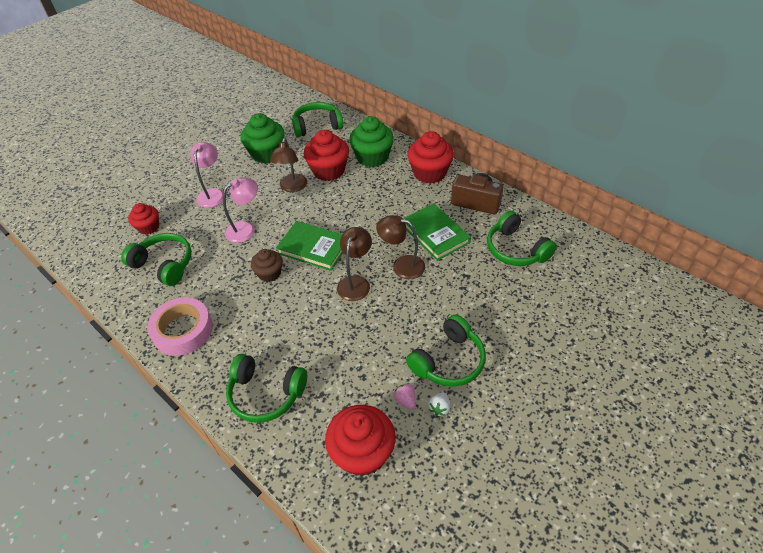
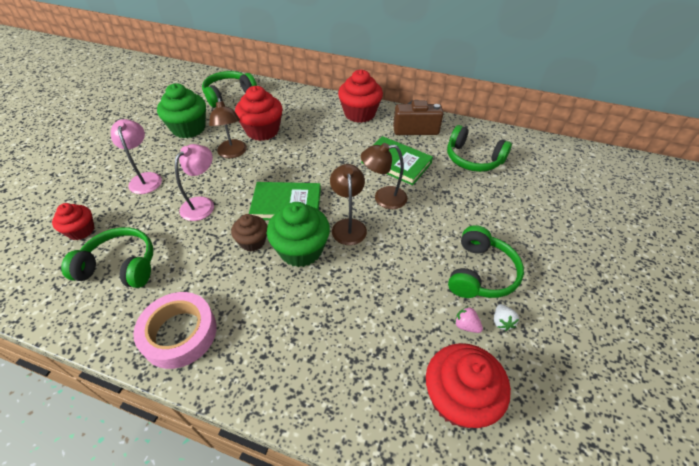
camera: 25 degrees left, 0 degrees up
(266, 393) = (317, 372): green headphones -> none
(372, 157) = (299, 111): green cupcake -> green cupcake (301, 250)

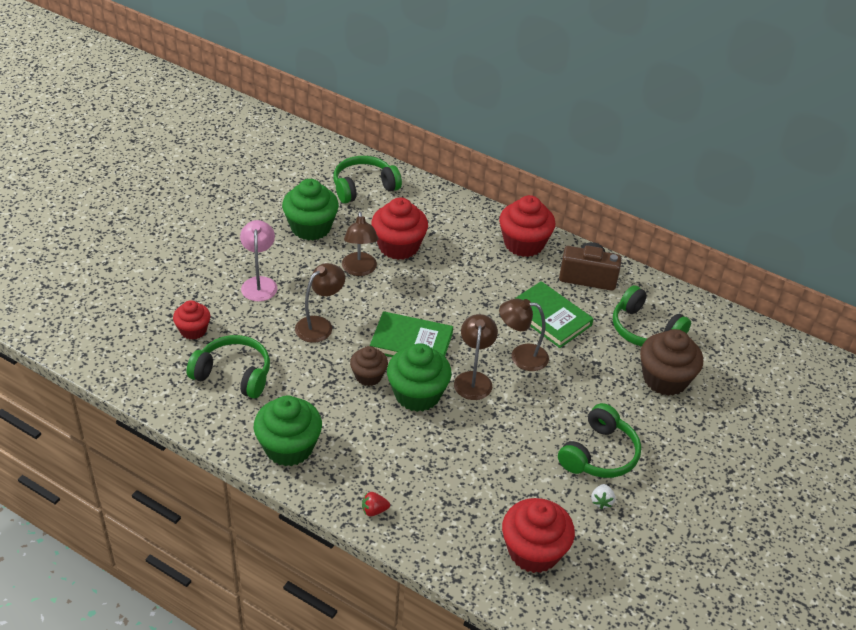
camera: 10 degrees right, 5 degrees down
(179, 333) = (289, 447): pink tape -> green cupcake
(202, 204) = (320, 325): pink lamp -> brown lamp
(279, 389) = (374, 510): none -> red strawberry
(466, 325) = (564, 497): pink strawberry -> none
(506, 194) = (665, 379): none -> brown cupcake

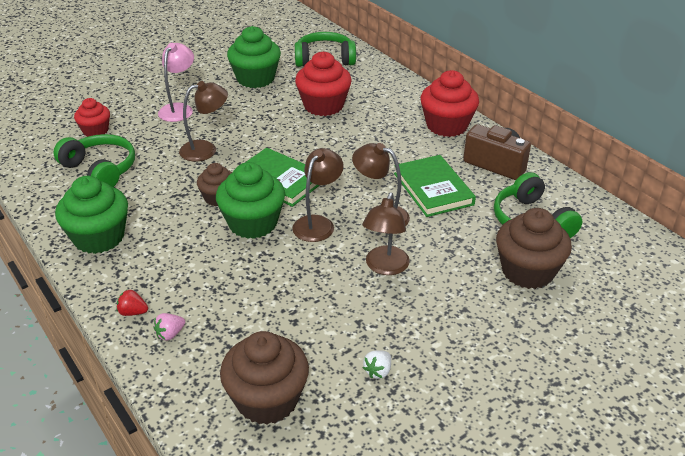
camera: 25 degrees right, 5 degrees down
(359, 270) = (274, 116): brown lamp -> brown lamp (385, 267)
(420, 520) = (170, 334): none -> pink strawberry
(533, 551) = (267, 399): red cupcake -> brown cupcake
(599, 454) = (406, 323): green headphones -> none

